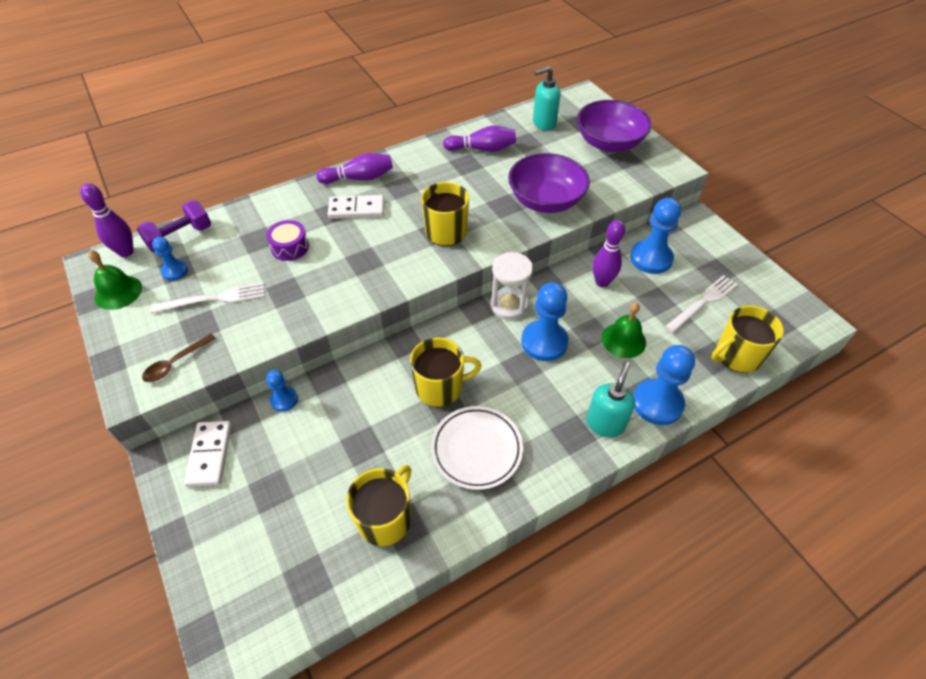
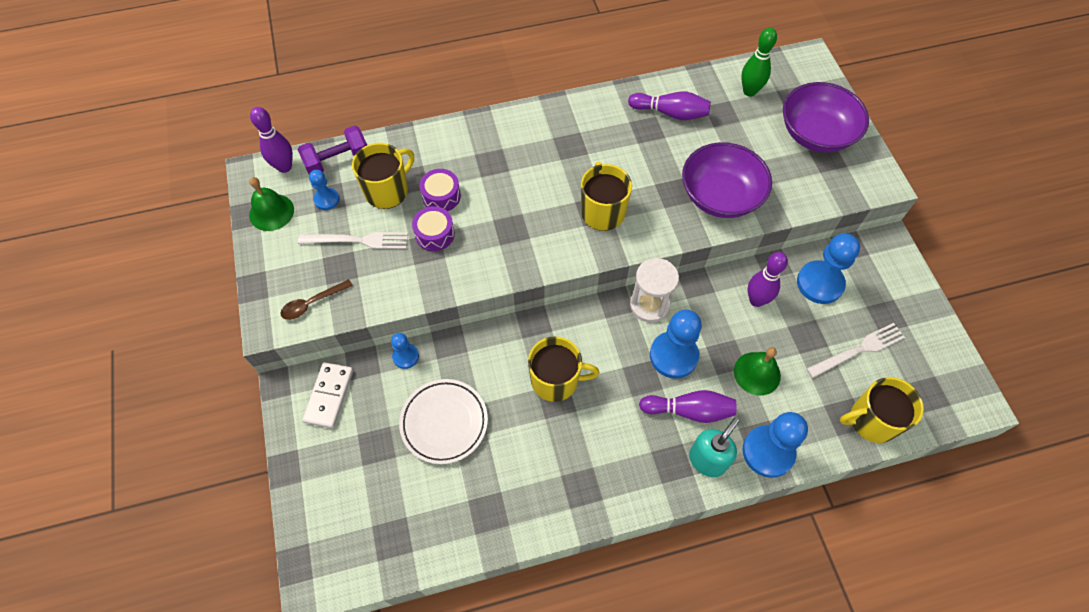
camera: 15 degrees right, 10 degrees up
(290, 279) = (435, 234): none -> purple drum
(356, 209) = (517, 164): white domino -> none
(359, 178) = (529, 125): purple bowling pin -> purple bowling pin (689, 410)
(385, 518) = (472, 500): yellow mug -> yellow mug (387, 190)
(476, 449) = (574, 454): white plate -> white plate (444, 422)
(543, 123) = (749, 91): turquoise soap dispenser -> green bowling pin

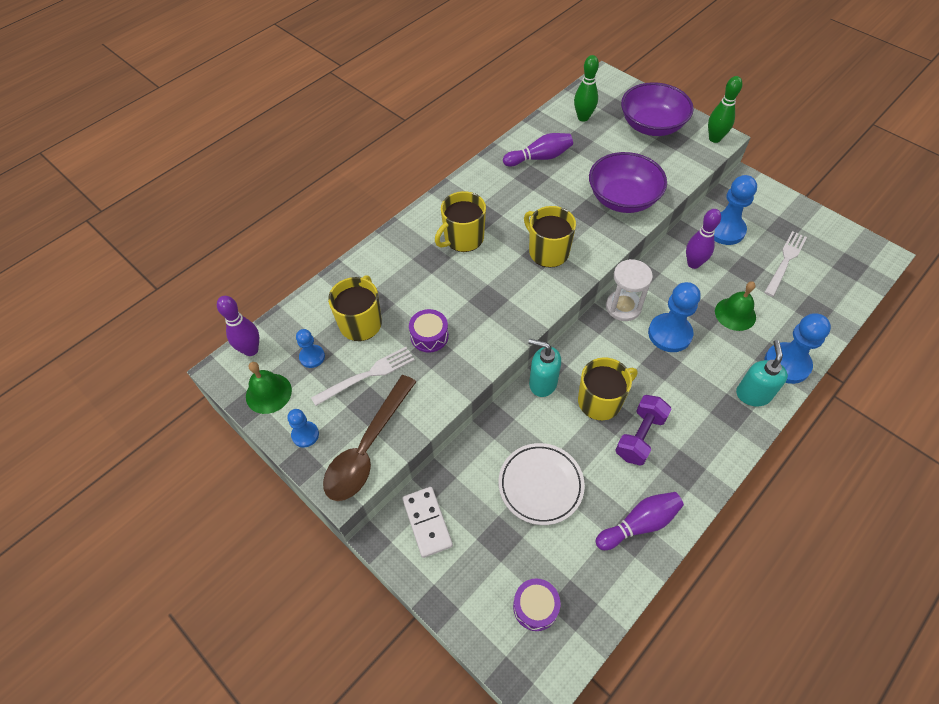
camera: 30 degrees left, 5 degrees down
(312, 303) = (367, 448): brown spoon -> brown spoon, size x1.98
(337, 161) = (297, 321): purple dumbbell -> purple dumbbell (640, 436)
(405, 356) = (467, 452): blue pawn -> blue pawn (305, 435)
(441, 196) = (411, 304): purple drum -> purple drum (535, 607)
(516, 334) = (542, 383): none -> turquoise soap dispenser
(689, 410) = (712, 366): purple bowling pin -> purple bowling pin (639, 524)
(872, 420) = (832, 303): yellow mug -> yellow mug (463, 238)
(874, 180) = (714, 138): none -> green bowling pin

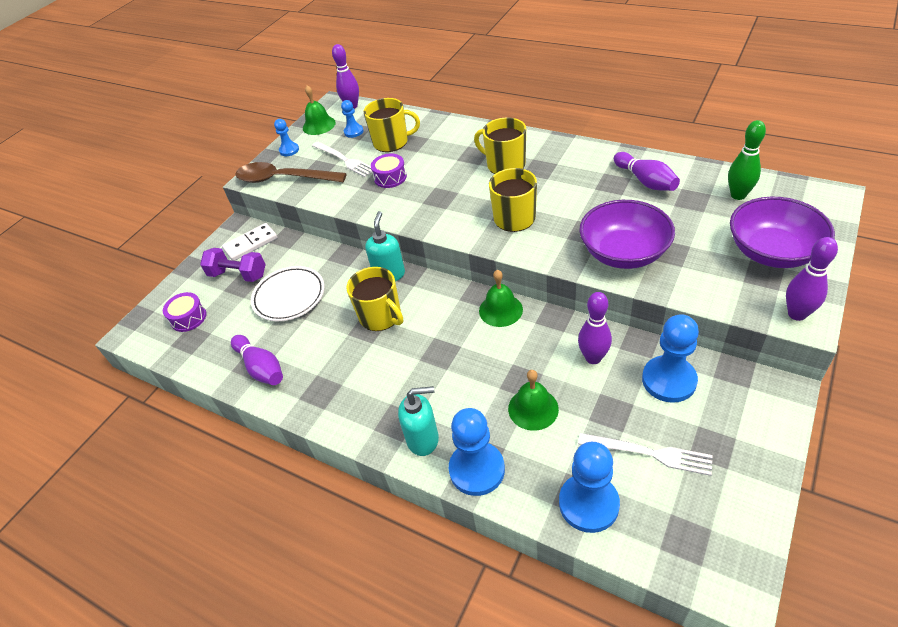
camera: 80 degrees right, 10 degrees down
(623, 307) = (500, 310): white hourglass -> green bell
(640, 436) = (349, 352): purple dumbbell -> purple dumbbell (238, 275)
(669, 334) = (480, 353): blue pawn -> blue pawn (588, 504)
(714, 138) = (797, 314): green bowling pin -> purple bowling pin

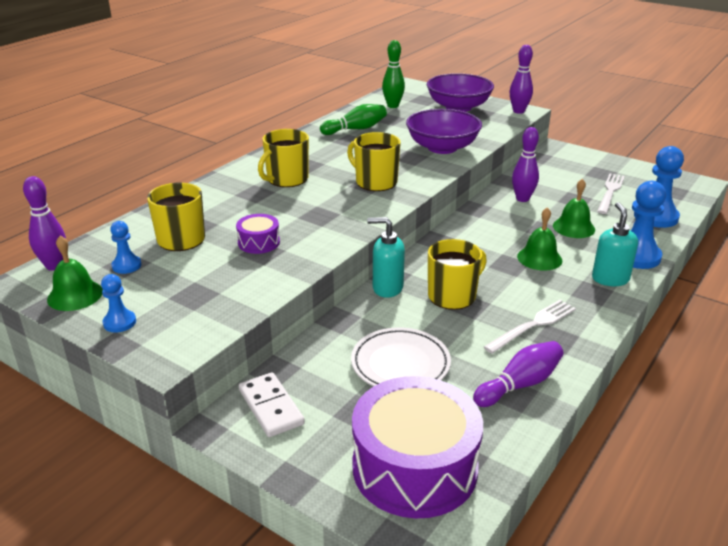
camera: 90 degrees left, 15 degrees down
(188, 318) = (414, 467): purple drum -> purple drum, size x2.24
(238, 275) = (337, 417): purple dumbbell -> none
(283, 179) = (195, 326): brown spoon -> none
(344, 160) = (191, 274): white fork -> white fork (533, 325)
(500, 310) = (460, 230): green bell -> green bell (539, 258)
(645, 181) = (356, 129): purple bowling pin -> green bowling pin
(669, 380) = (546, 177): blue pawn -> none

